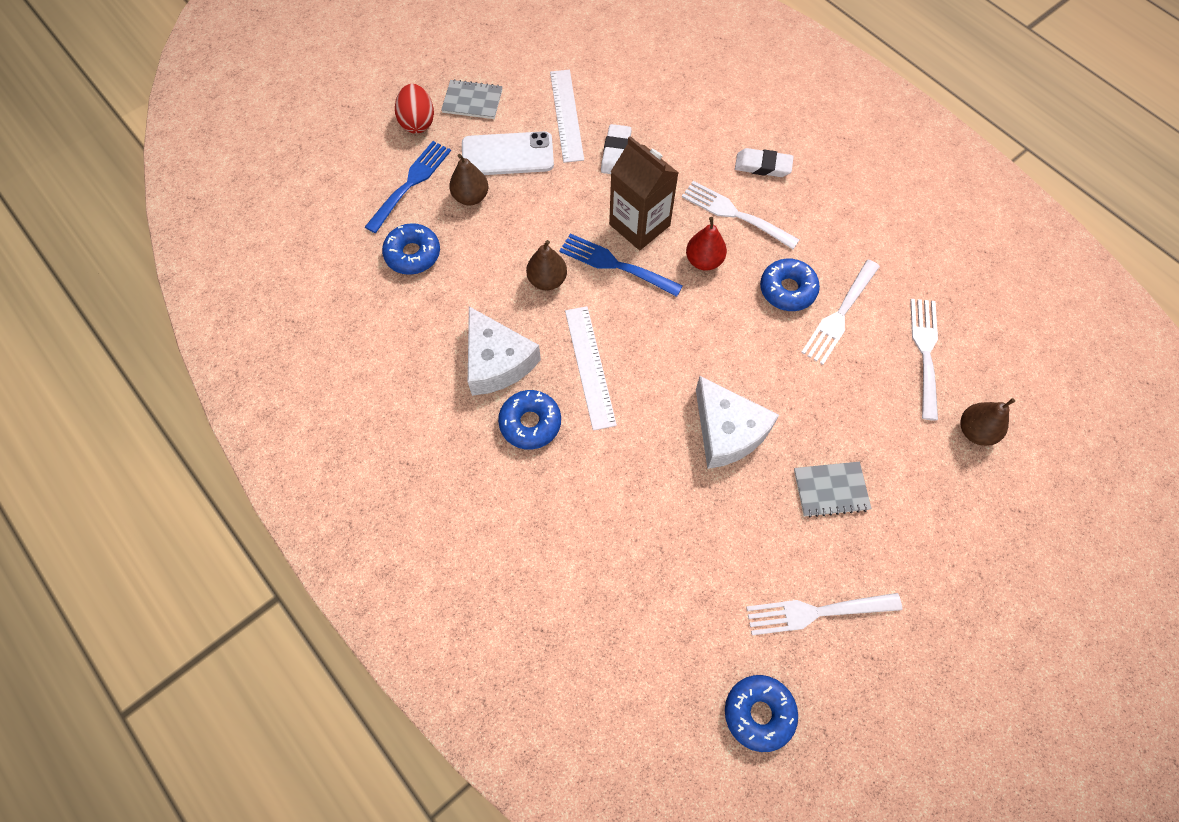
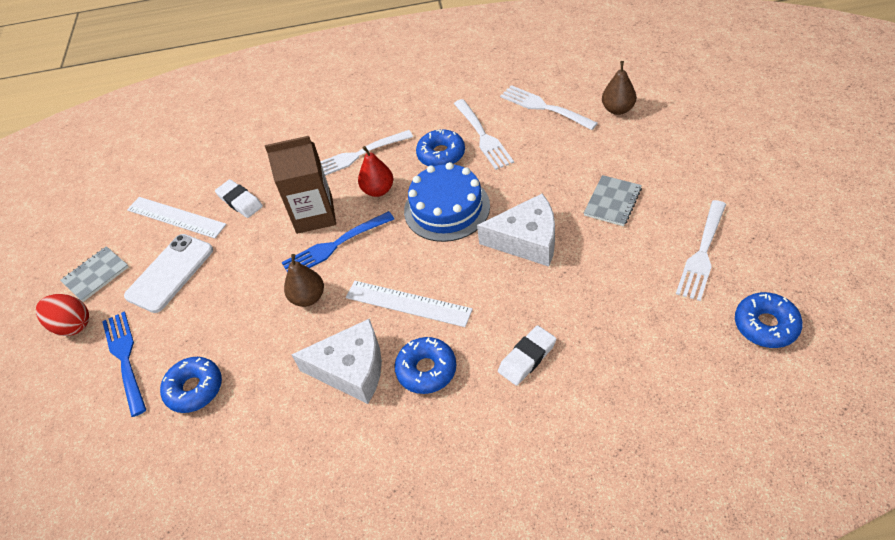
camera: 50 degrees left, 15 degrees down
(471, 197) = (183, 318): brown pear -> none
(721, 335) = (447, 208): none -> blue cake
(763, 166) = (333, 123): white eraser -> white eraser (527, 358)

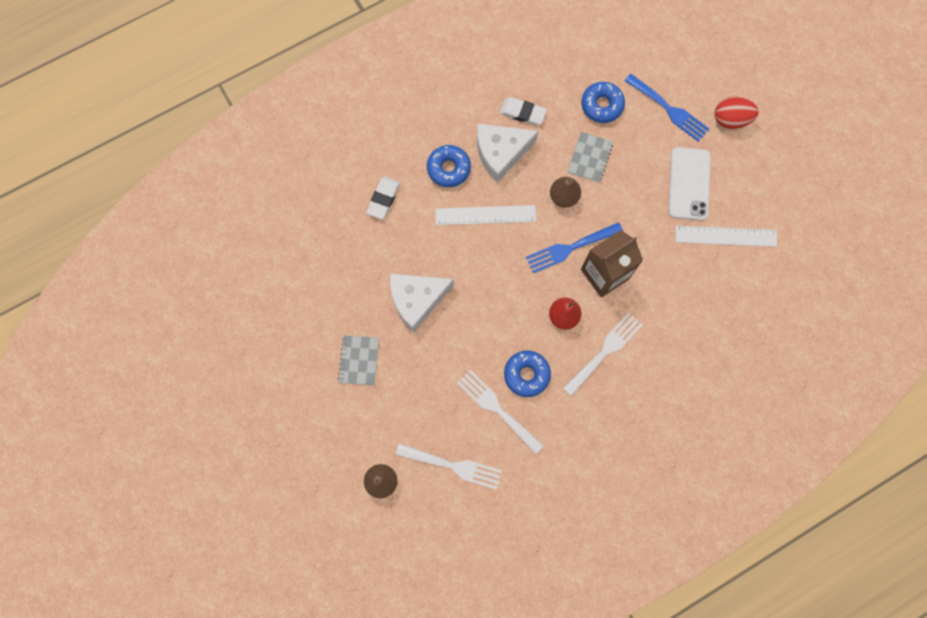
camera: 150 degrees right, 25 degrees up
(96, 275) = (749, 164): grey notebook -> grey notebook (590, 158)
(240, 201) = (680, 269): white eraser -> white eraser (522, 113)
(334, 246) = (570, 248): blue fork -> blue fork turned 150 degrees counterclockwise
(447, 208) = (495, 314): blue cake -> none
(702, 253) = (279, 326): white fork -> none
(765, 325) = (227, 274): blue donut -> none

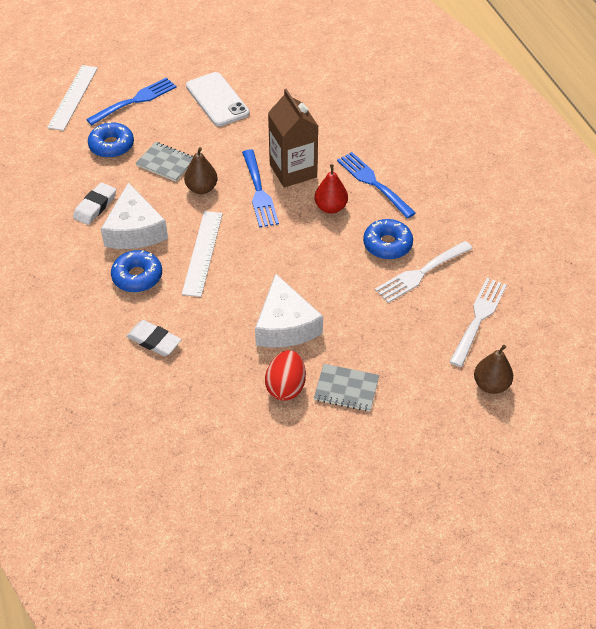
camera: 80 degrees left, 25 degrees down
(605, 351) = (373, 183): white fork -> blue fork
(689, 184) = (217, 100): white phone -> white phone turned 45 degrees clockwise
(725, 236) = (276, 85): white ruler -> white ruler (73, 97)
(731, 119) = (162, 63): red egg -> red egg (286, 387)

